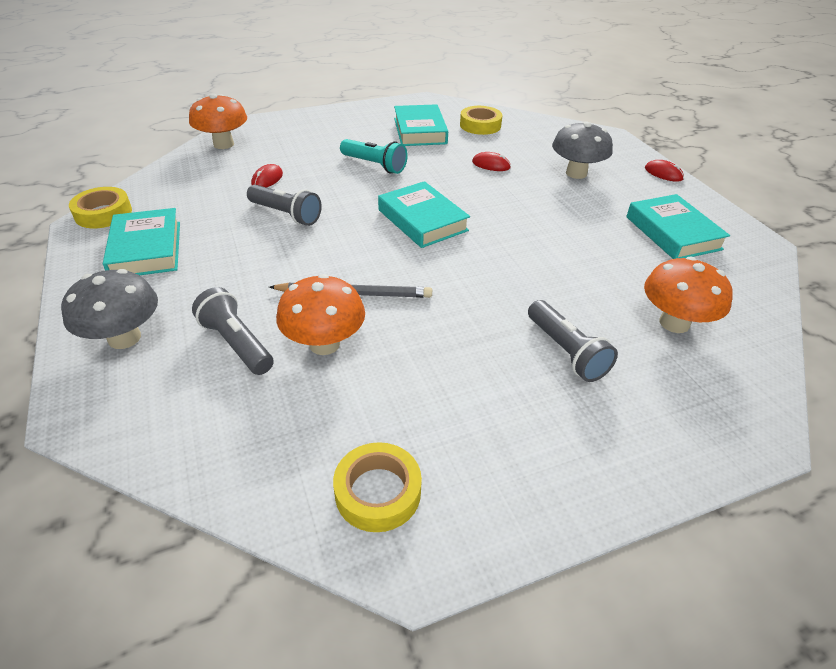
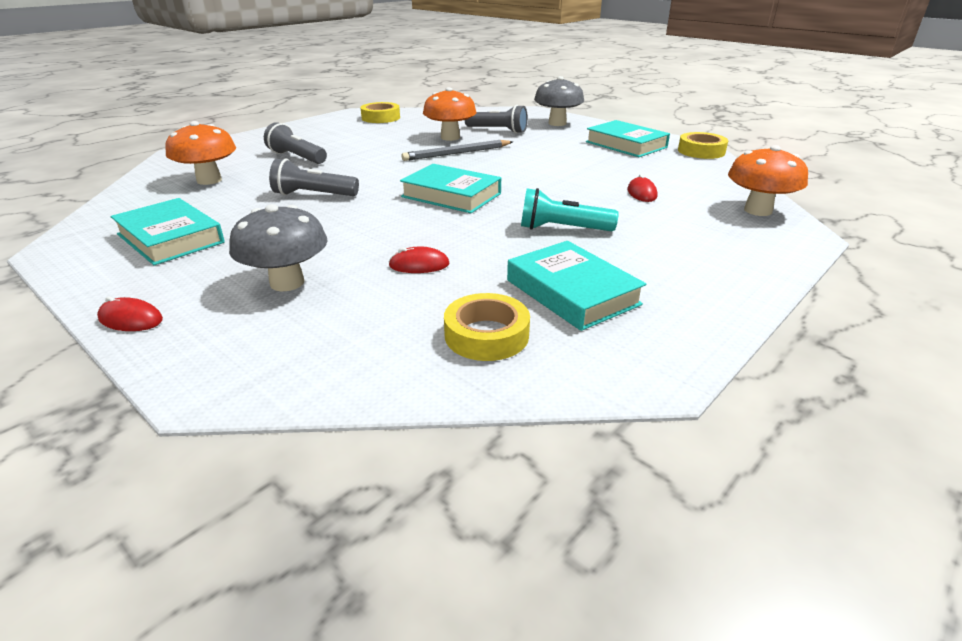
camera: 155 degrees right, 10 degrees down
(286, 214) = (573, 176): grey flashlight -> grey flashlight (313, 195)

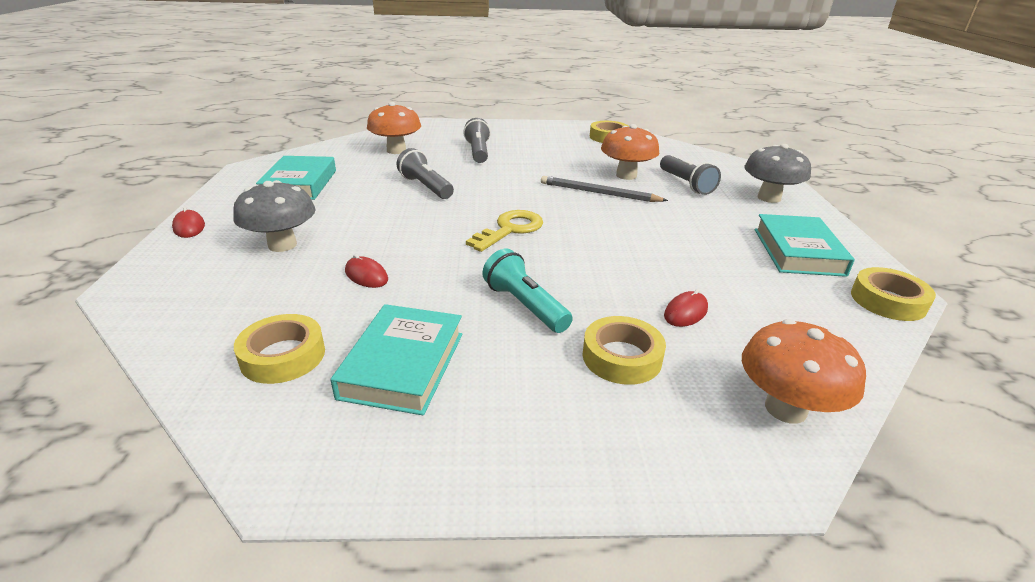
camera: 45 degrees right, 0 degrees up
(451, 195) = (510, 229): turquoise book -> yellow key
(661, 226) = (621, 357): none -> yellow tape

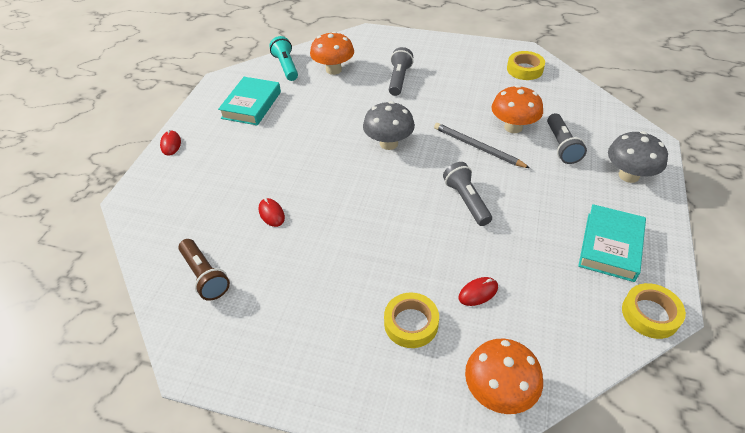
camera: 20 degrees right, 15 degrees up
(282, 245) = (225, 173): grey mushroom -> grey mushroom (388, 143)
(283, 356) = (205, 276): yellow tape -> brown flashlight
(403, 365) = (271, 299): turquoise book -> none
(426, 187) = (342, 121): grey flashlight -> grey flashlight (466, 201)
(510, 229) = (387, 182): yellow key -> none
(525, 305) = (366, 263): turquoise flashlight -> turquoise flashlight (286, 66)

